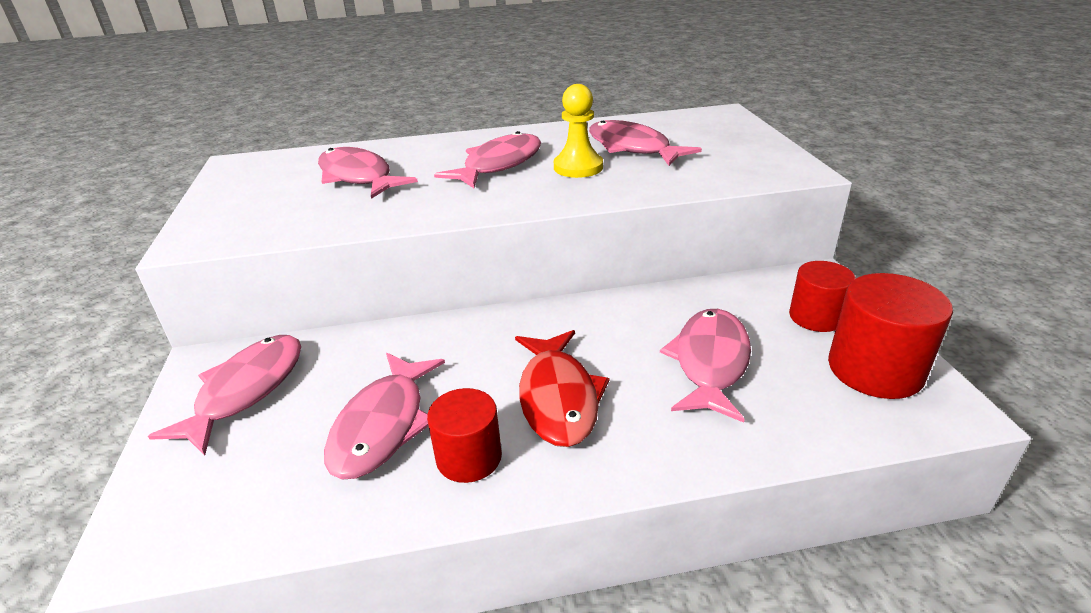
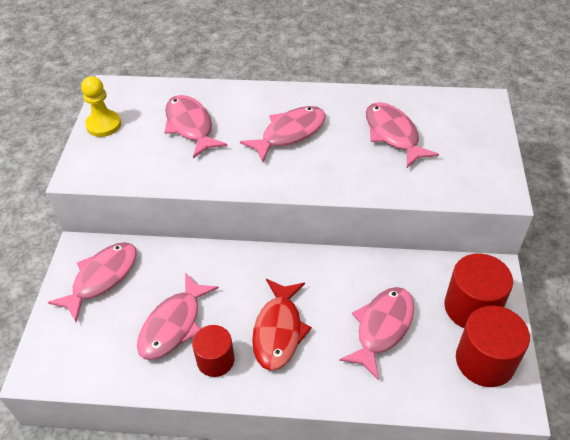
camera: 15 degrees right, 15 degrees up
(578, 167) = (344, 150): yellow pawn -> yellow pawn (103, 125)
(816, 317) = (472, 307): red cylinder -> red cylinder, size x1.53

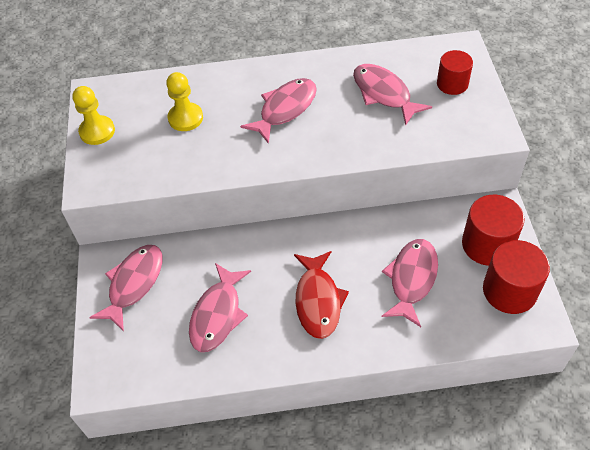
camera: 10 degrees left, 5 degrees up
(190, 126) = (185, 118): pink fish -> yellow pawn
(215, 360) = (267, 339): red cylinder -> red cylinder (452, 84)

